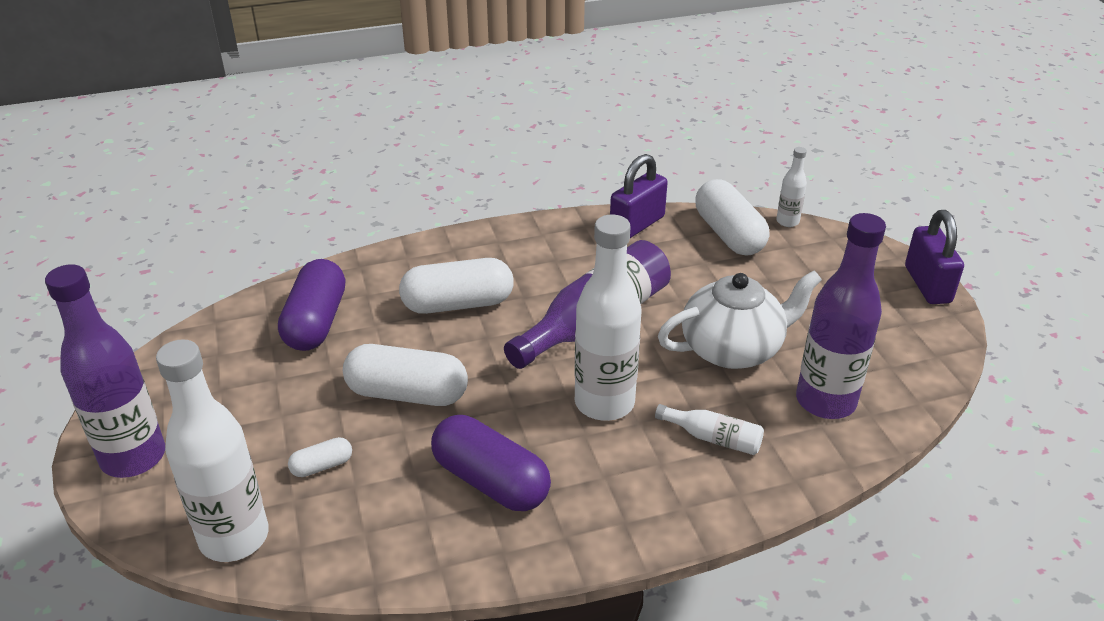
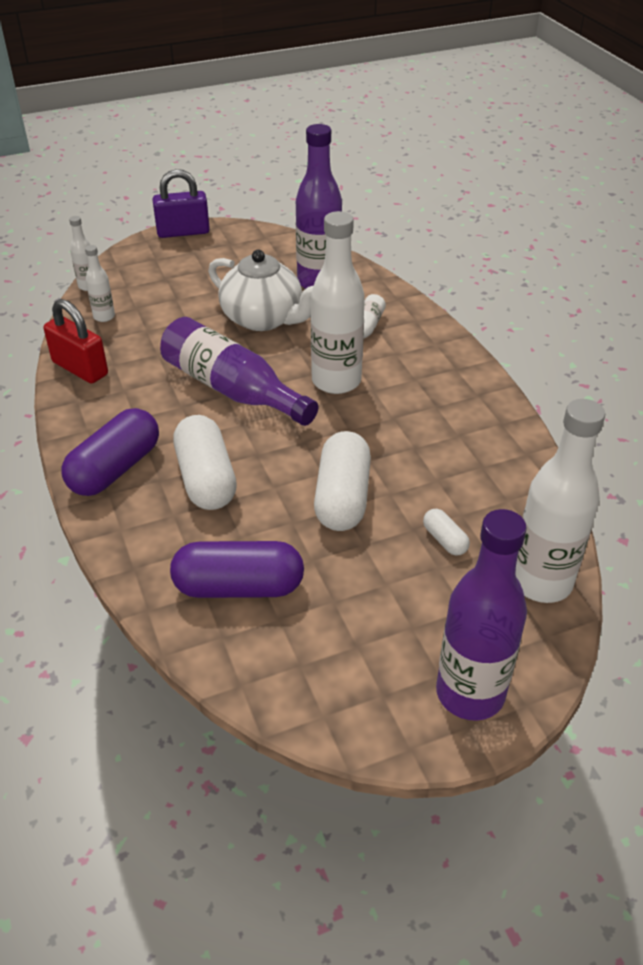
camera: 95 degrees left, 5 degrees up
(491, 481) = (435, 435): purple capsule -> purple capsule (115, 469)
(637, 225) = (80, 368): purple padlock -> red padlock
(728, 234) = (104, 317): white capsule -> white bottle
(733, 348) = (264, 319): white teapot -> white teapot turned 150 degrees clockwise

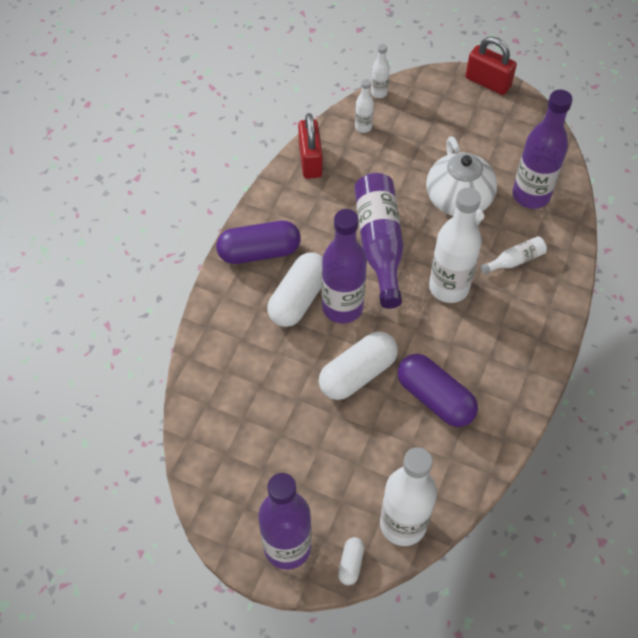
camera: 45 degrees right, 15 degrees up
(183, 232) = (488, 82): purple padlock -> red padlock
(238, 587) = (244, 382): purple capsule -> purple capsule (435, 398)
(259, 457) = (342, 307): none -> purple bottle
(445, 540) = (381, 451): white capsule -> white capsule (351, 564)

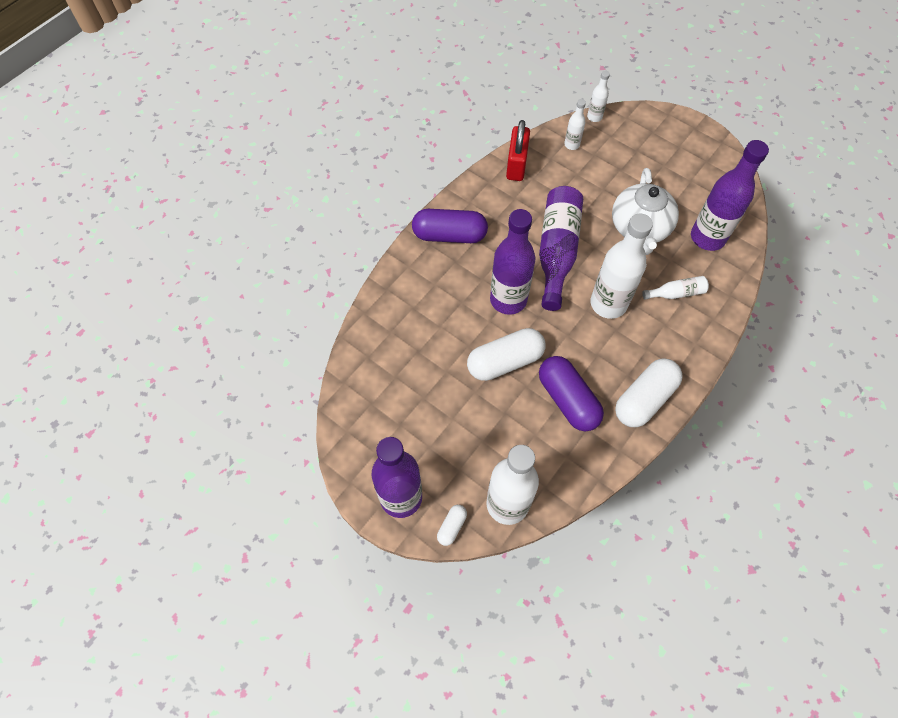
camera: 15 degrees right, 5 degrees up
(298, 298) = (472, 283): white capsule -> white capsule (644, 399)
(488, 82) = (696, 127): red padlock -> none

